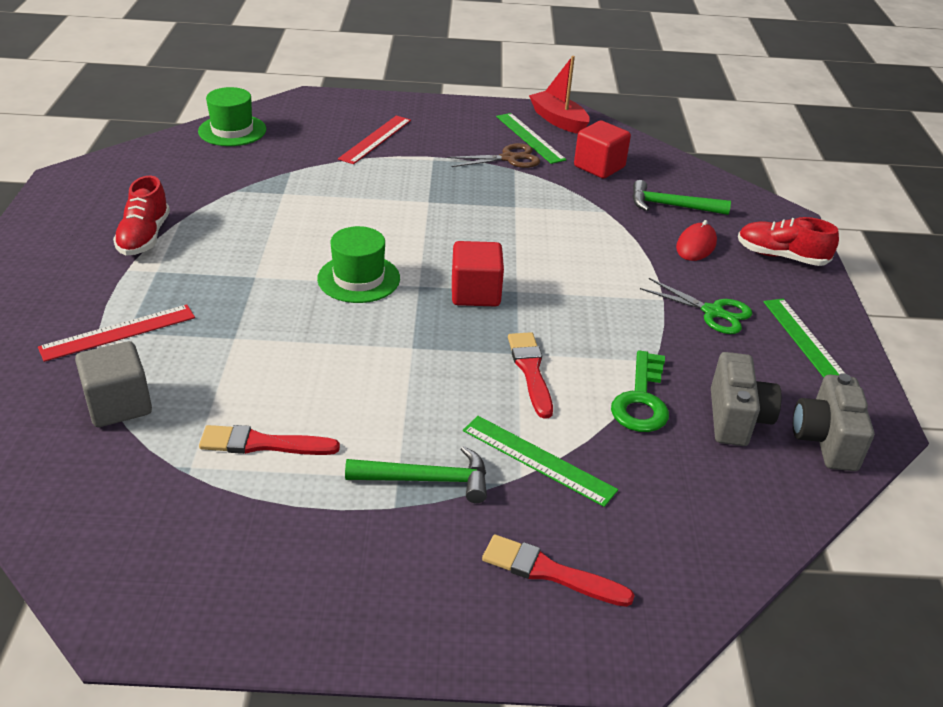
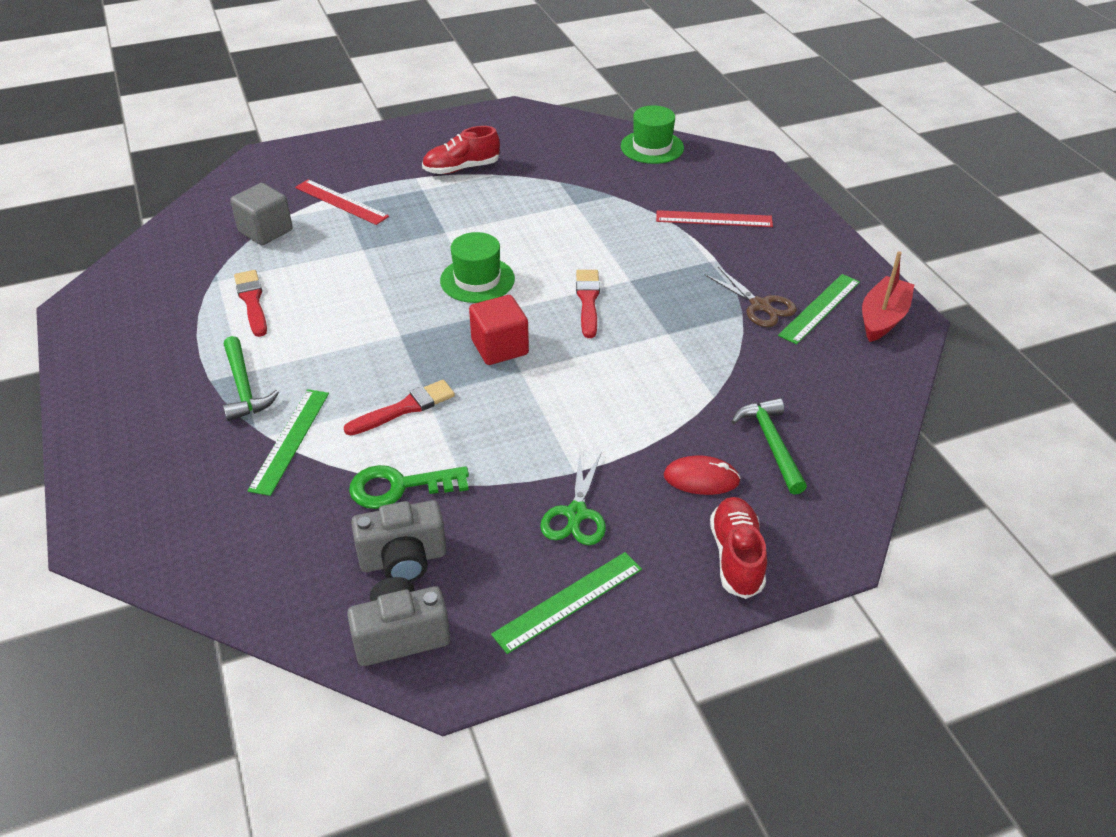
camera: 70 degrees right, 5 degrees up
(549, 572) = (166, 476): red brush -> red brush (588, 301)
(599, 167) = (806, 371): red cube -> none

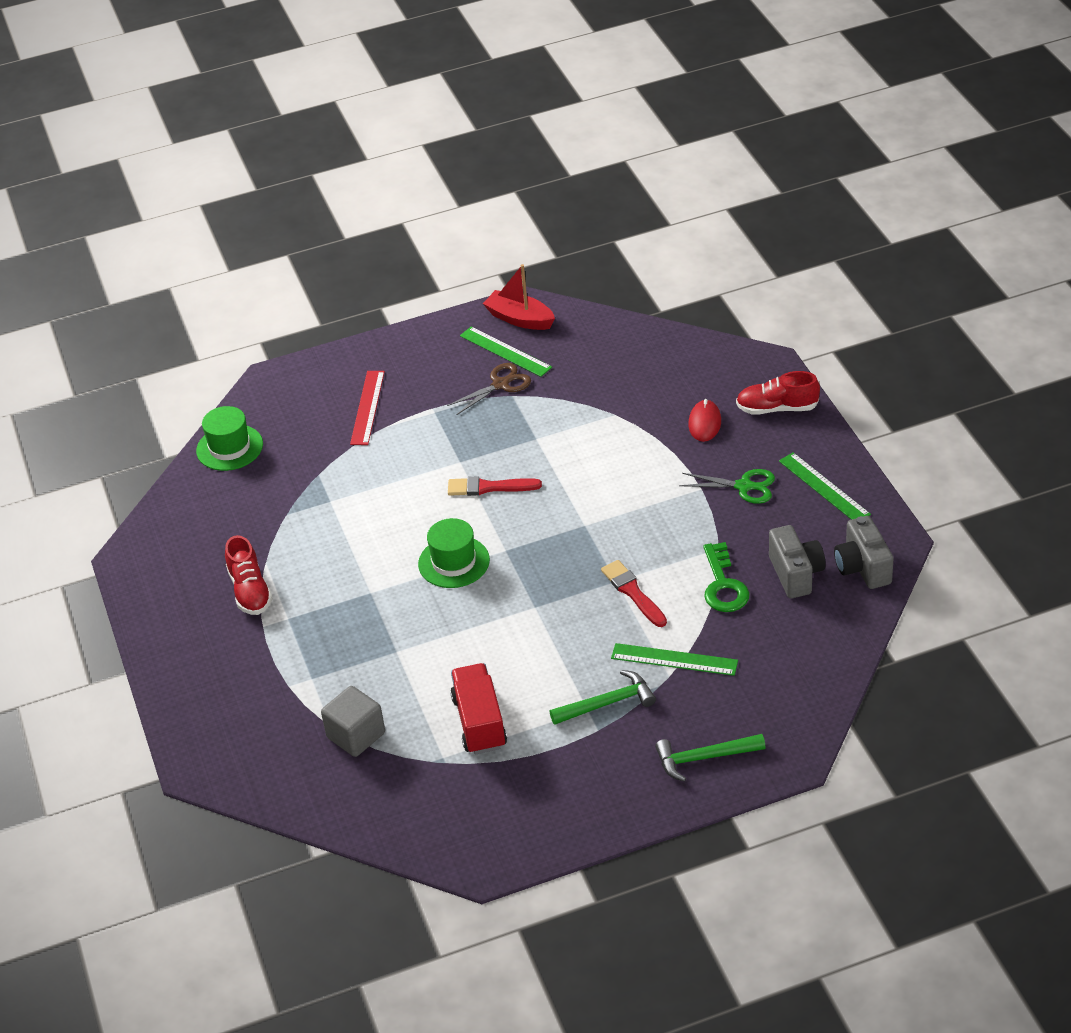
camera: 85 degrees left, 0 degrees up
(252, 301) = (479, 722): red brush -> red truck
(341, 202) = (305, 681): red ruler -> none
(500, 347) = (554, 540): red cube -> none
(771, 444) = (667, 387): green hammer -> green hammer (704, 758)

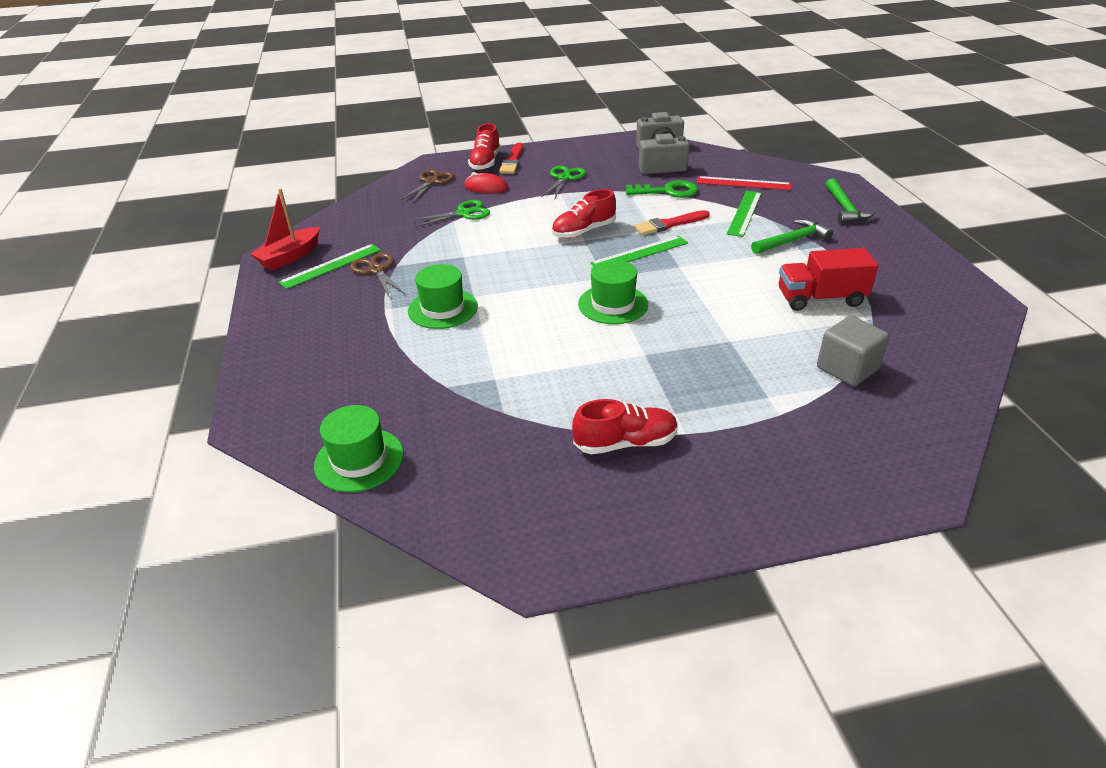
camera: 85 degrees left, 5 degrees down
(367, 407) = (356, 349): red ruler -> red ruler (743, 183)
(435, 446) = (443, 309): none -> green hat
(489, 487) = (517, 282): red brush -> red brush (512, 161)
(604, 522) = (583, 231): none -> red shoe
(607, 703) = (792, 240): green hammer -> green hammer turned 75 degrees clockwise
(633, 418) = (463, 213): none -> green scissors
(710, 375) = (431, 182): none -> brown scissors
(824, 487) = (577, 154): green ruler -> green ruler (639, 253)

